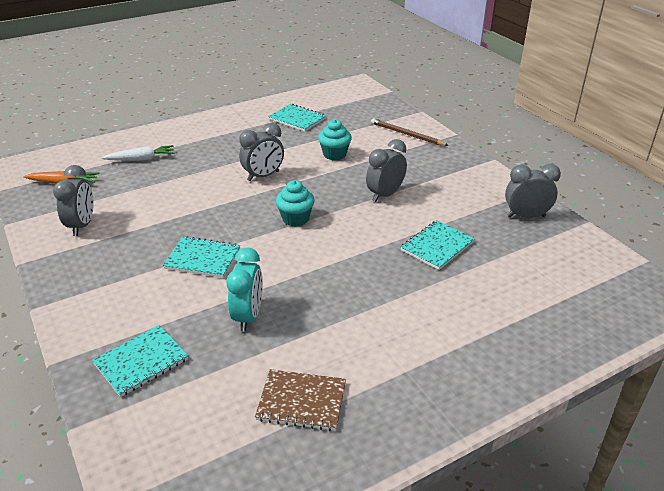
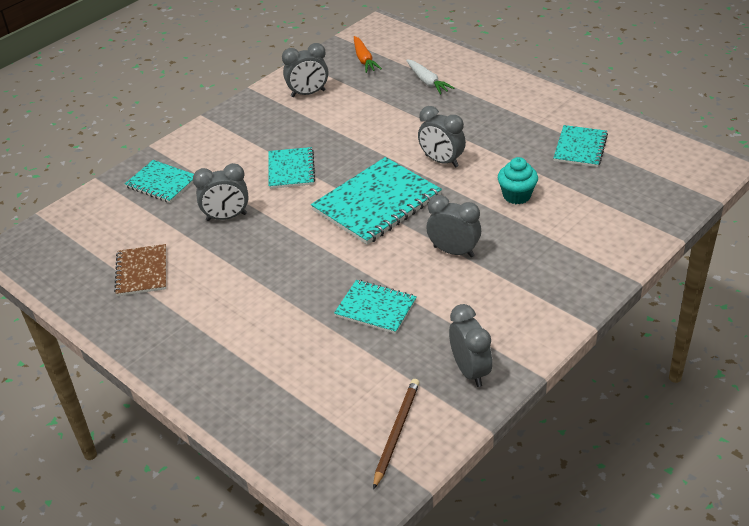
camera: 75 degrees right, 5 degrees up
(248, 316) = (226, 217): turquoise clock -> grey clock
(295, 219) = (377, 203): turquoise cupcake -> turquoise notebook
(406, 134) = (605, 239): brown pencil -> brown pencil (396, 432)

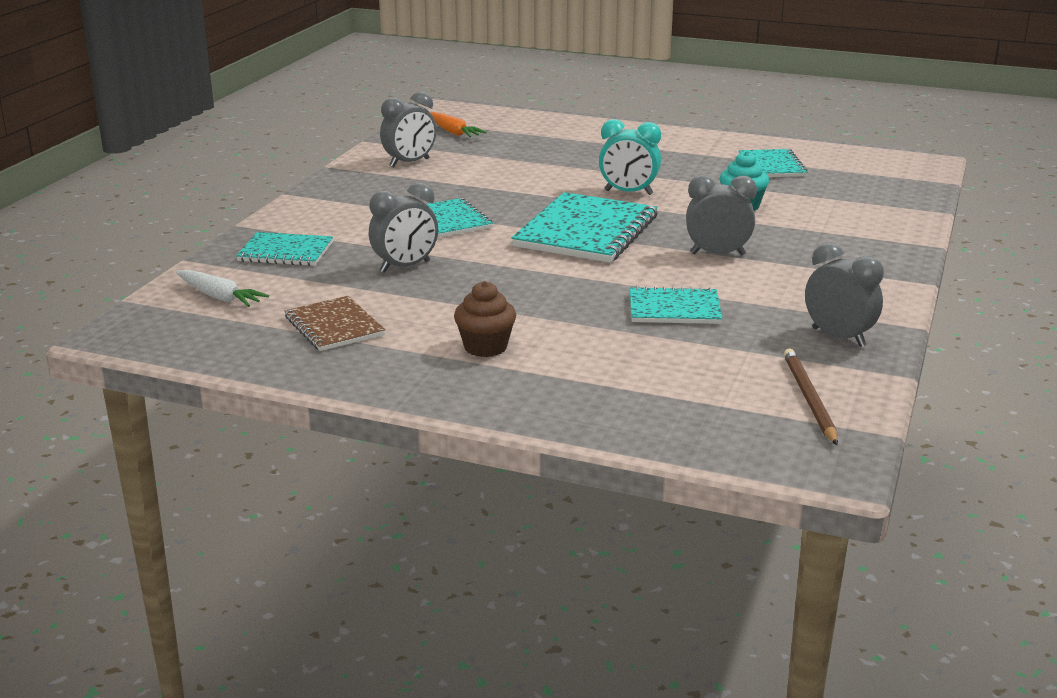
camera: 25 degrees left, 15 degrees down
(220, 318) = (485, 347): none -> brown cupcake
(427, 81) = (547, 140): white carrot -> white carrot (219, 297)
(441, 161) = (628, 192): grey clock -> turquoise clock

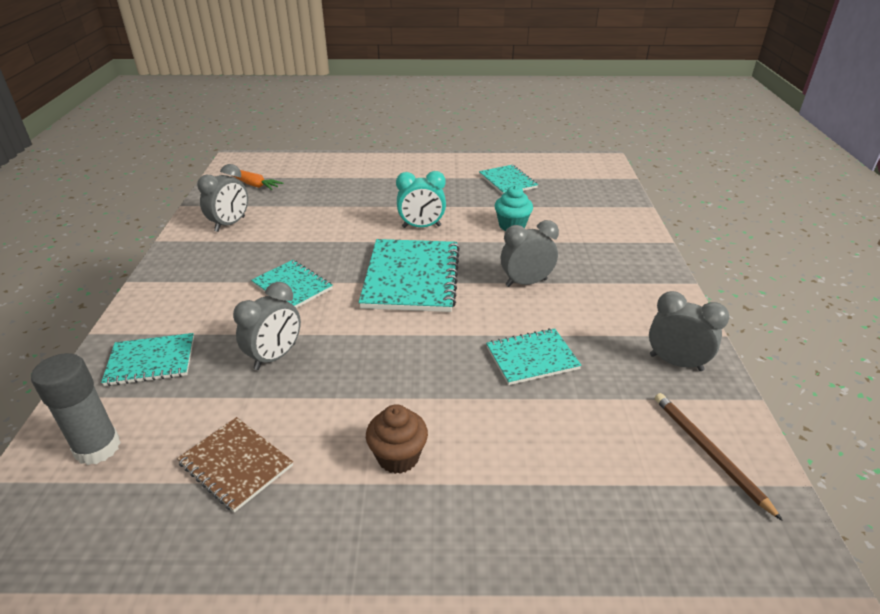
camera: 20 degrees left, 10 degrees up
(219, 297) = (98, 448): white carrot -> grey glue stick

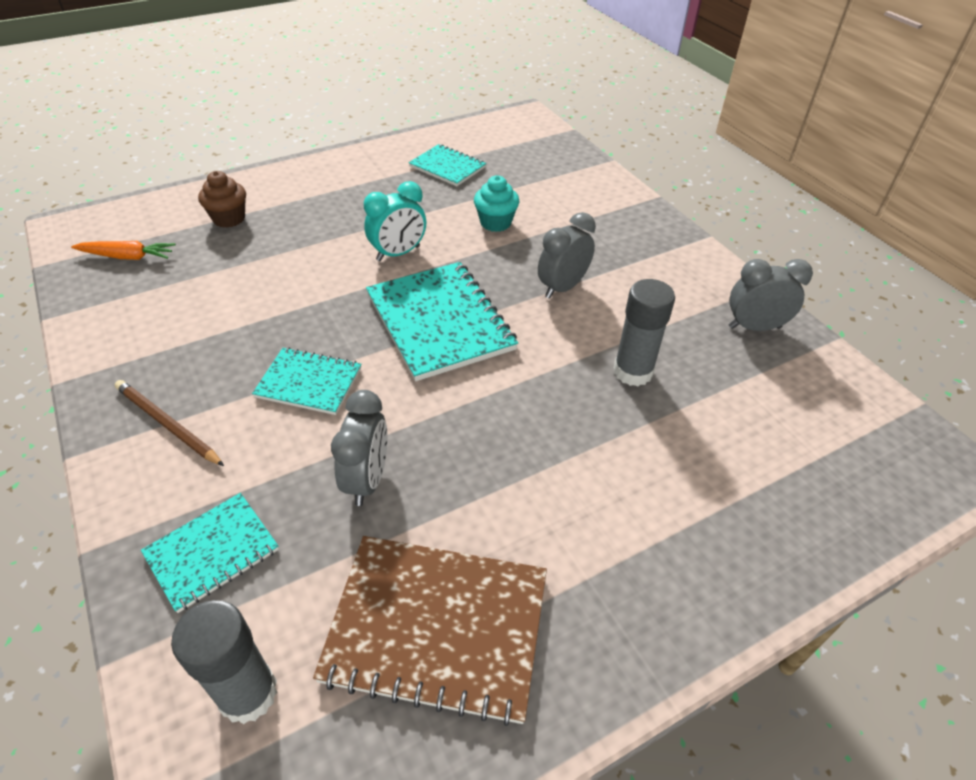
camera: 30 degrees left, 10 degrees up
(230, 224) = (146, 325): grey clock -> none
(236, 464) = (437, 627): brown notebook -> brown notebook, size x1.73
(398, 457) = (595, 535): brown cupcake -> brown cupcake (229, 218)
(532, 358) = (633, 372): turquoise notebook -> grey glue stick
(708, 452) = (839, 406): brown pencil -> brown pencil (167, 424)

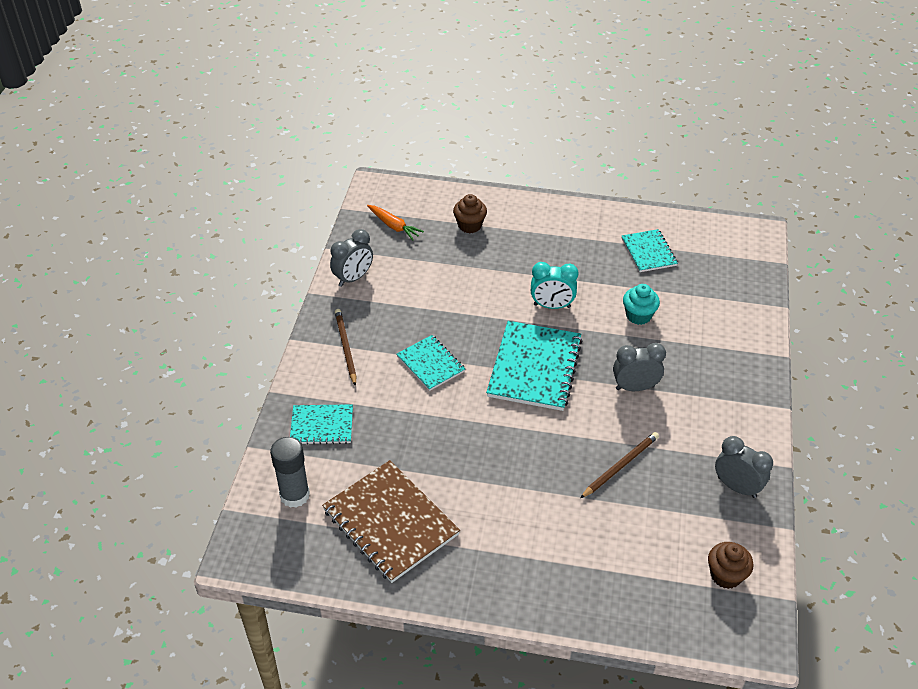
camera: 40 degrees right, 0 degrees up
(367, 480) = (417, 435): grey clock -> grey clock (353, 278)
(633, 372) = (620, 466): grey glue stick -> brown pencil
(848, 419) = (725, 575): none -> brown cupcake

